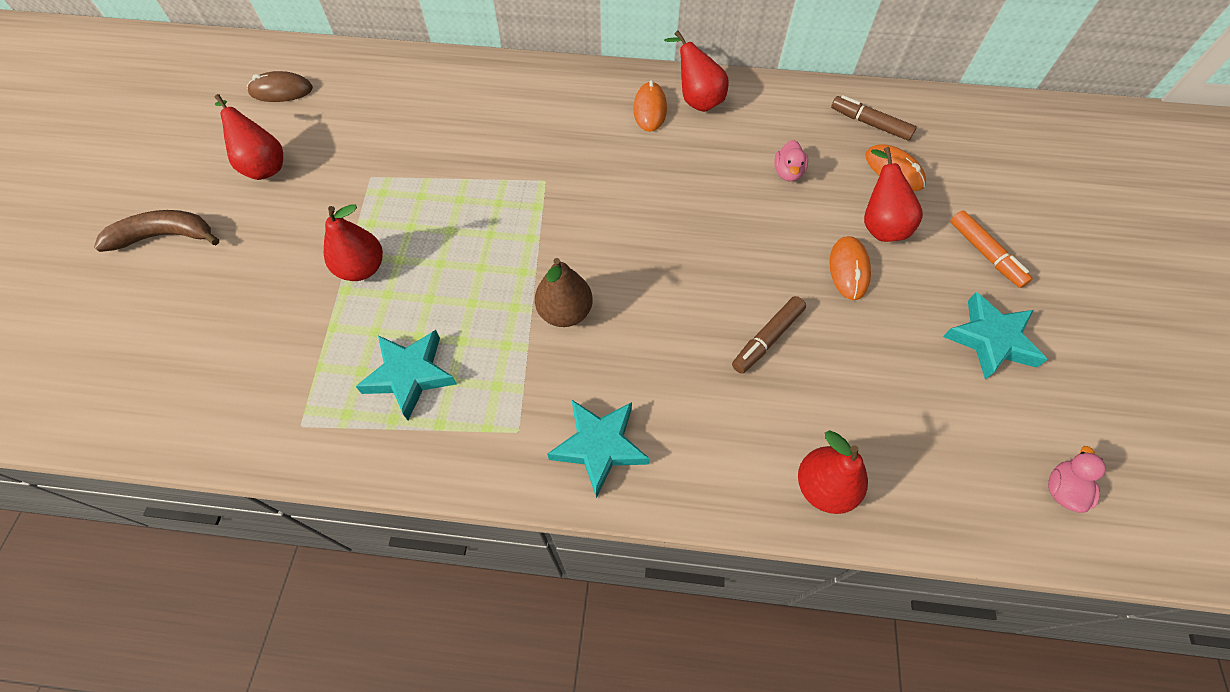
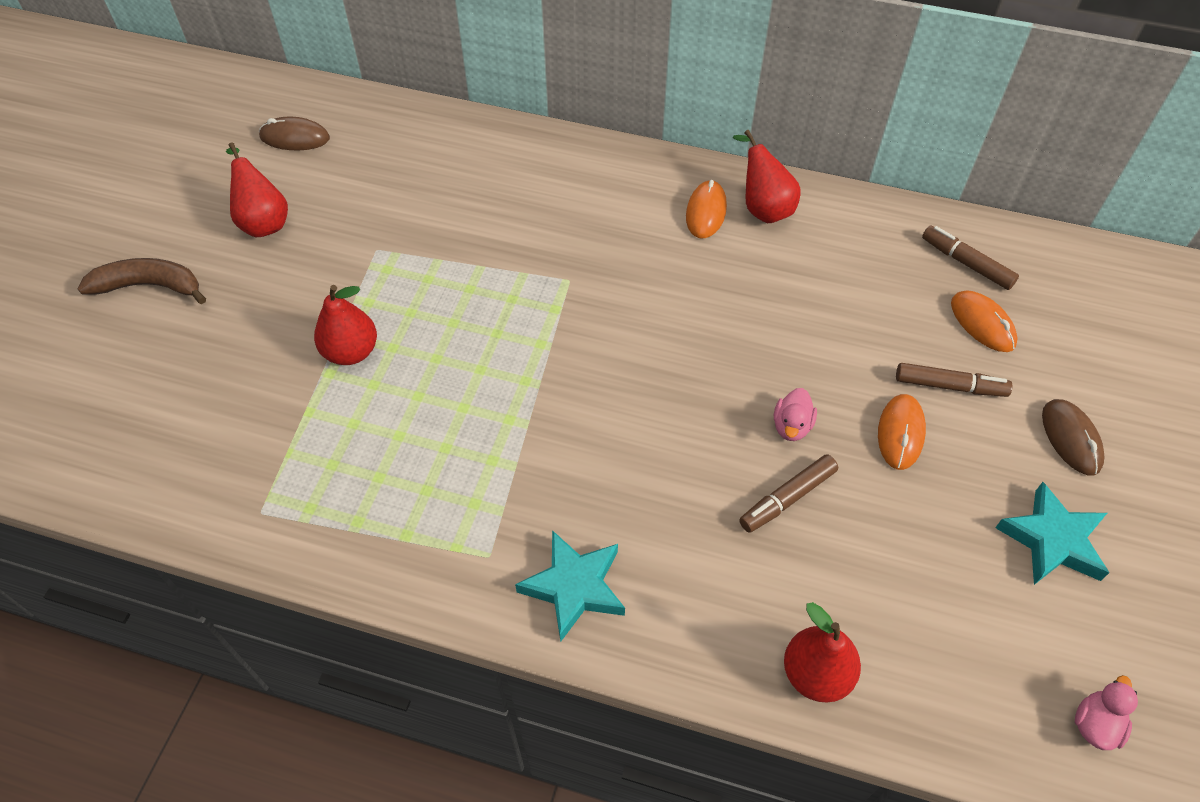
camera: 10 degrees right, 5 degrees down
(410, 375) = (383, 477): turquoise star -> none
(565, 312) = (564, 434): brown pear -> none
(788, 173) = (853, 309): pink duck -> pink duck (791, 426)
(879, 225) = (950, 386): red pear -> brown marker
(985, 254) = (1070, 438): orange marker -> brown mouse

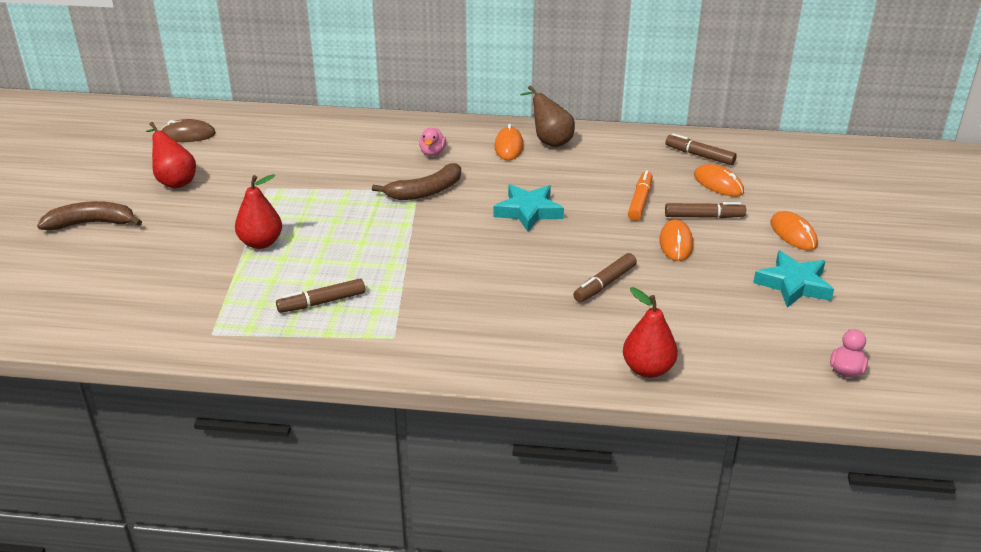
camera: 10 degrees left, 20 degrees down
(408, 475) = (322, 302): none -> brown marker
(574, 587) = (462, 346): turquoise star -> turquoise star (528, 211)
(579, 284) = (425, 191): none -> brown banana
(763, 208) = (549, 141): red pear -> brown pear
(791, 426) = (598, 248): pink duck -> pink duck (432, 153)
(865, 343) = (640, 201): none -> orange marker
(1070, 438) = (793, 234): brown mouse -> orange mouse

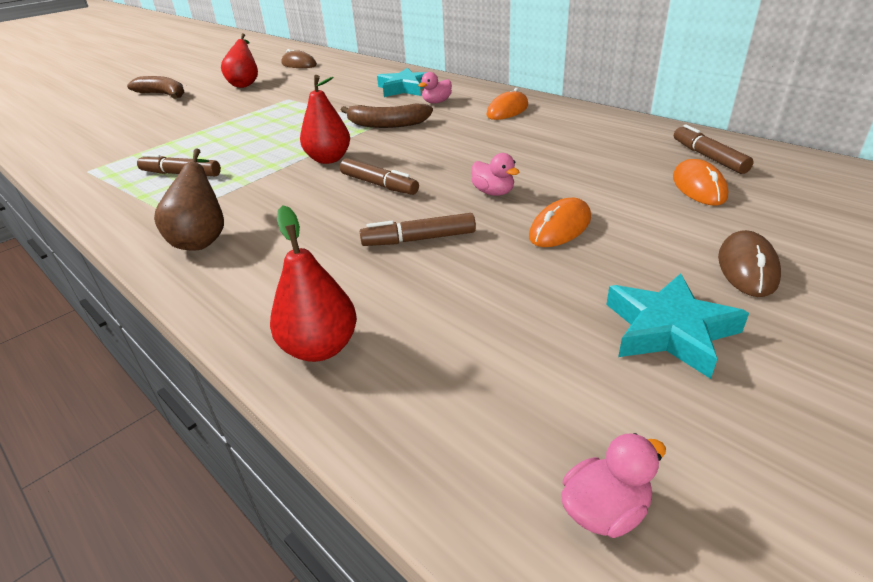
camera: 40 degrees right, 0 degrees up
(261, 243) = (222, 127): red pear -> red pear (329, 159)
(528, 211) = (447, 158): turquoise star -> turquoise star (405, 88)
(549, 141) = (552, 114): brown pear -> brown pear (203, 239)
(602, 231) = (493, 192): none -> pink duck
(640, 201) = (574, 179): orange marker -> none
(704, 216) = (634, 212): brown marker -> brown marker (379, 184)
(793, 234) = (747, 268): orange mouse -> brown mouse

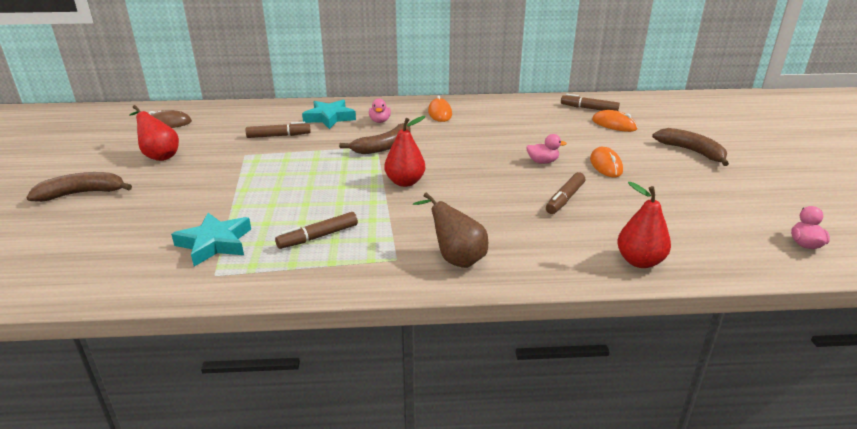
camera: 50 degrees left, 5 degrees down
(379, 184) = (476, 183): brown marker -> brown marker (279, 136)
(669, 330) = (716, 185): turquoise star -> turquoise star (215, 243)
(747, 268) = (691, 151): brown mouse -> brown banana

